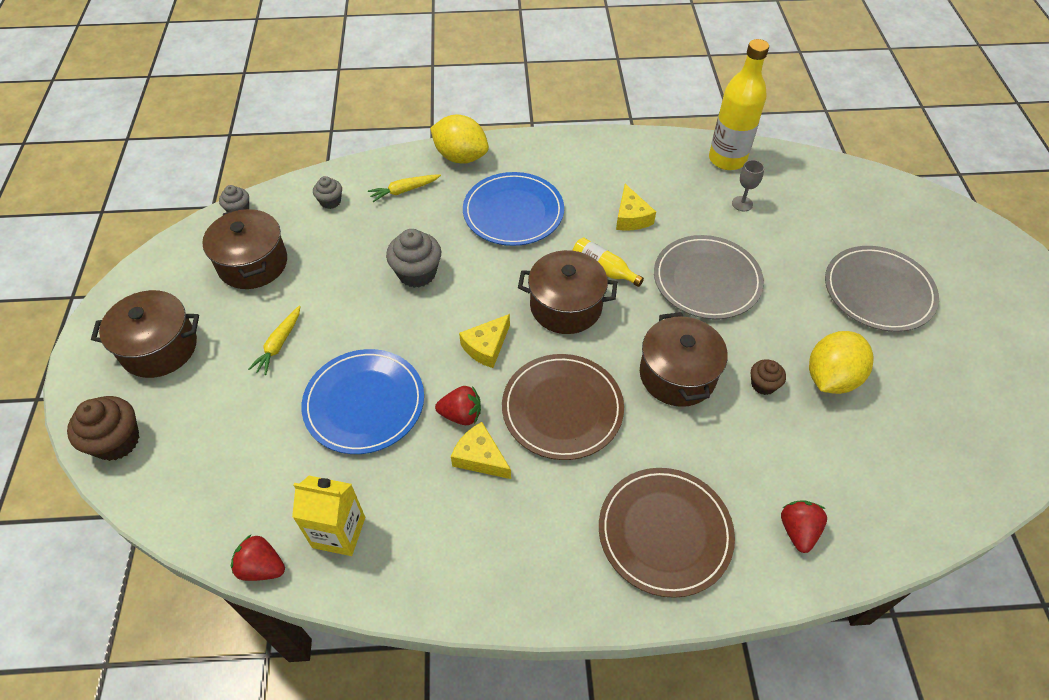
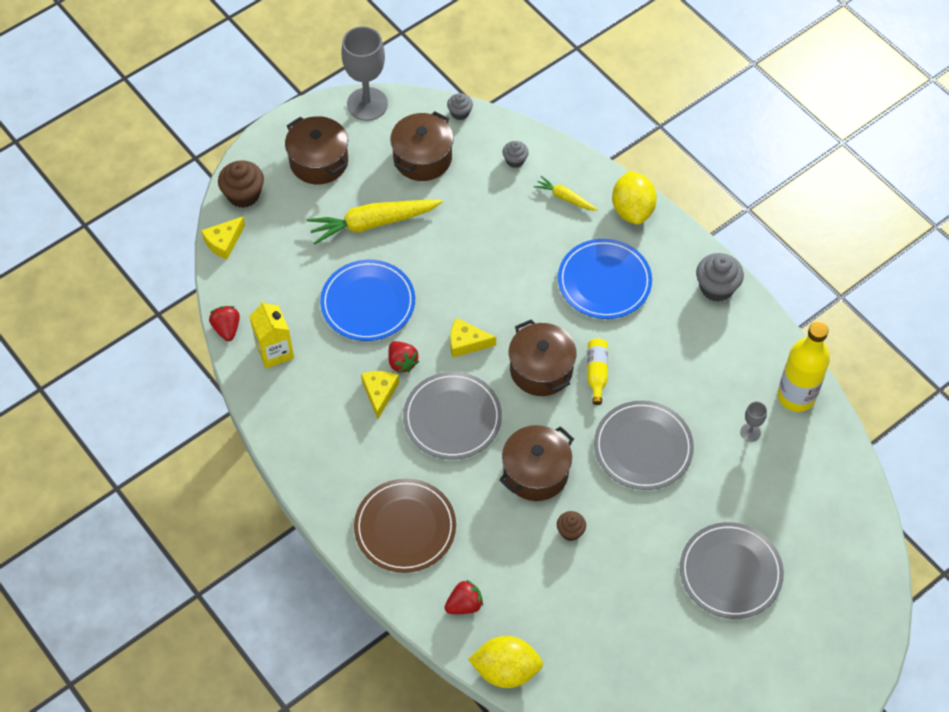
camera: 55 degrees right, 5 degrees up
(146, 271) = (367, 104): none -> grey goblet
(279, 344) = (373, 223): yellow carrot -> yellow carrot, size x1.96
(417, 273) = (495, 259): grey cupcake -> grey cupcake (716, 287)
(562, 408) = (452, 418): brown plate -> grey plate
(631, 217) = (666, 362): yellow cheese -> yellow cheese (224, 242)
(831, 378) = (612, 573): yellow lemon -> yellow lemon (506, 670)

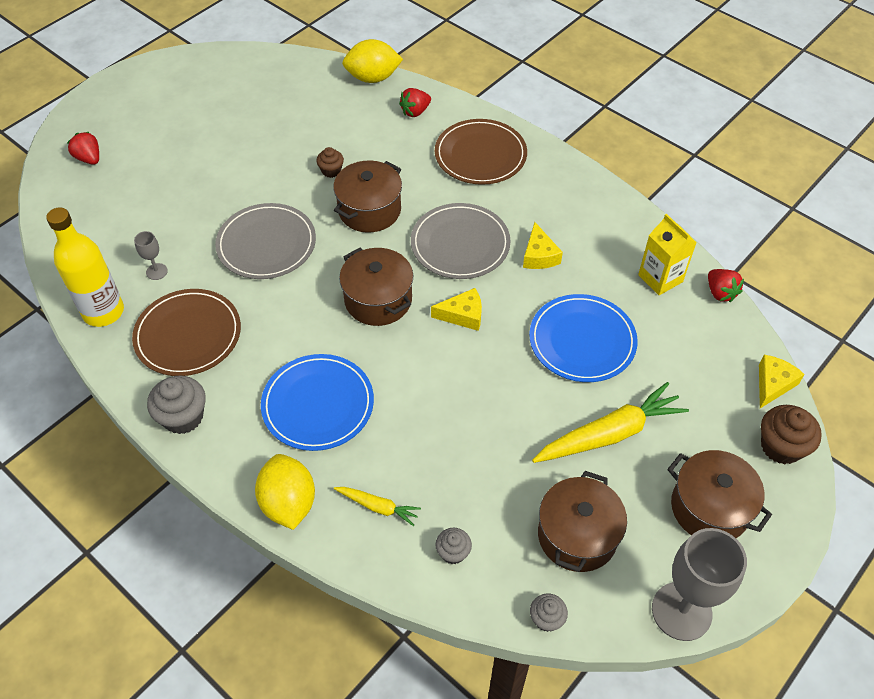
camera: 170 degrees right, 5 degrees down
(402, 362) = (525, 286): red strawberry -> red strawberry (89, 158)
(596, 373) = (318, 304): yellow bottle -> none
(716, 361) = (188, 335): none -> brown plate
(730, 572) = (185, 160): grey plate -> none

